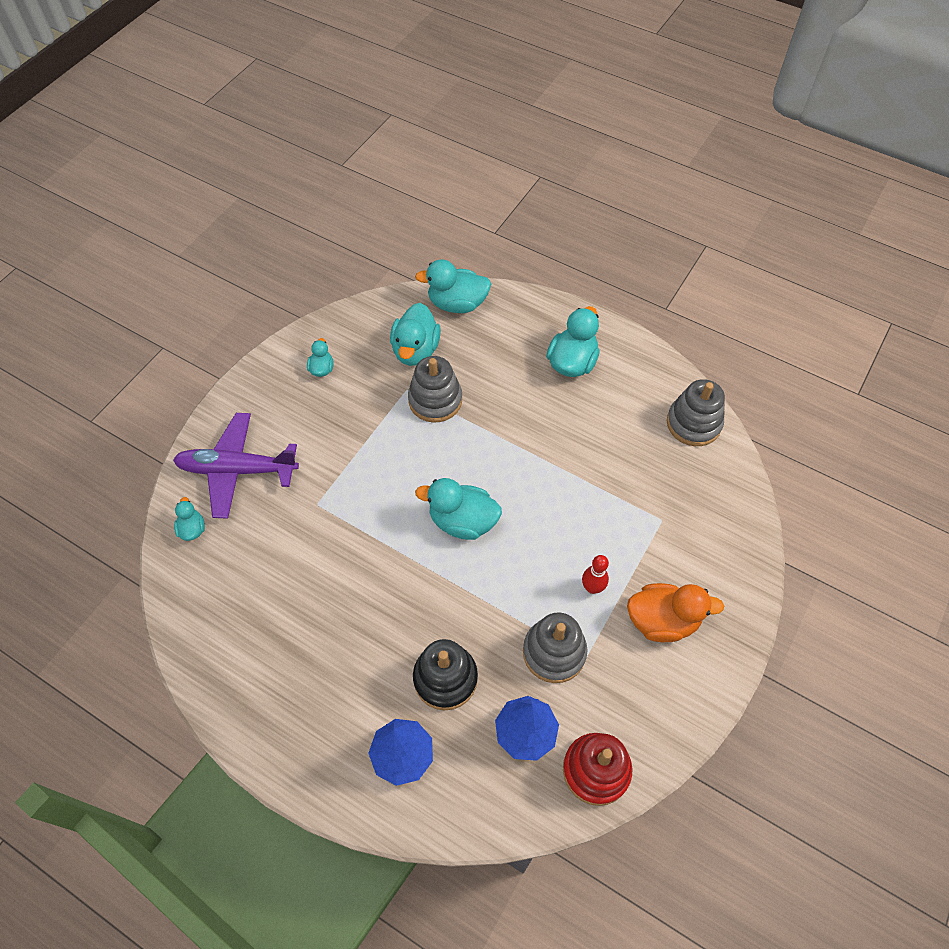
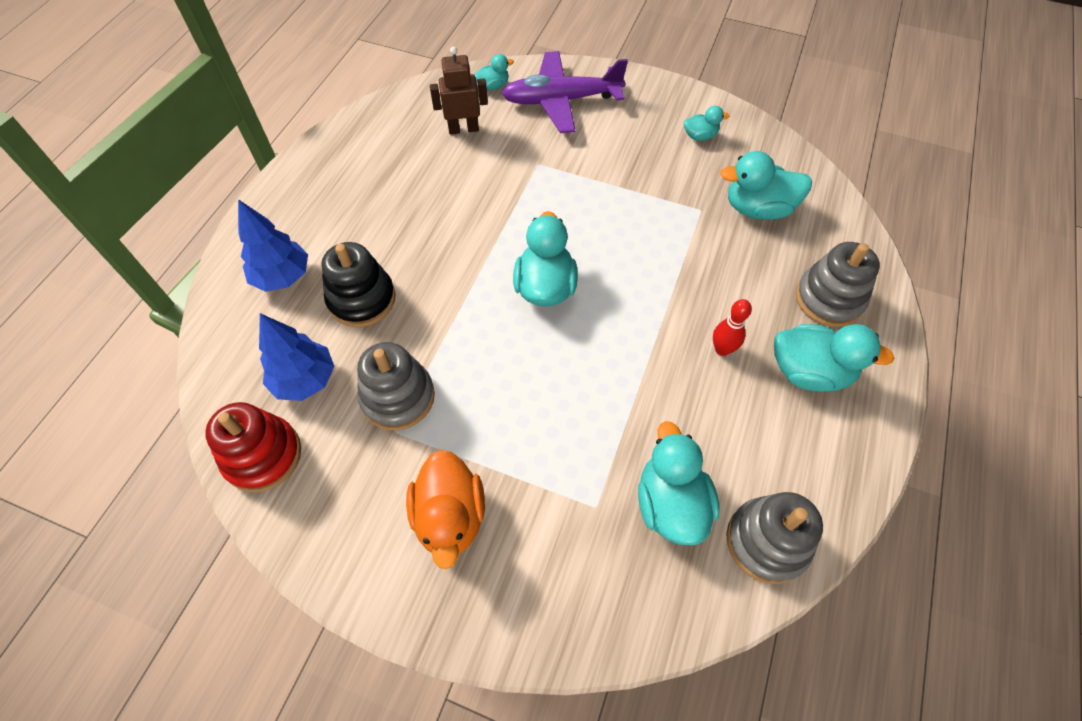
camera: 80 degrees right, 0 degrees up
(237, 470) = (561, 101): purple plane -> purple plane turned 90 degrees counterclockwise
(247, 565) = (463, 129): none -> brown robot
(435, 400) = (696, 237): grey stacking toy -> grey stacking toy (828, 299)
(457, 304) = (844, 236): turquoise duck -> turquoise duck (670, 503)
(592, 587) = (484, 429): red bowling pin -> red bowling pin (722, 349)

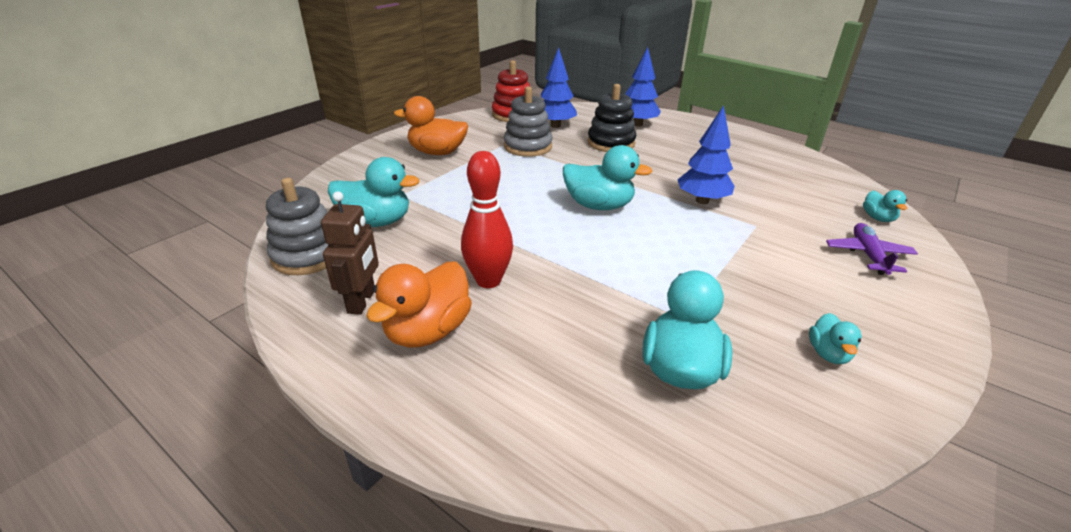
camera: 105 degrees right, 25 degrees down
(463, 129) = (802, 195): brown robot -> brown robot (362, 301)
(502, 202) = (702, 201): none -> blue tree
(561, 101) = (868, 255): purple plane -> purple plane, size x0.58
(722, 349) = (488, 281): red bowling pin -> red bowling pin, size x1.61
(809, 372) = (428, 331): turquoise duck -> orange duck
(828, 299) = (511, 385): grey stacking toy -> none

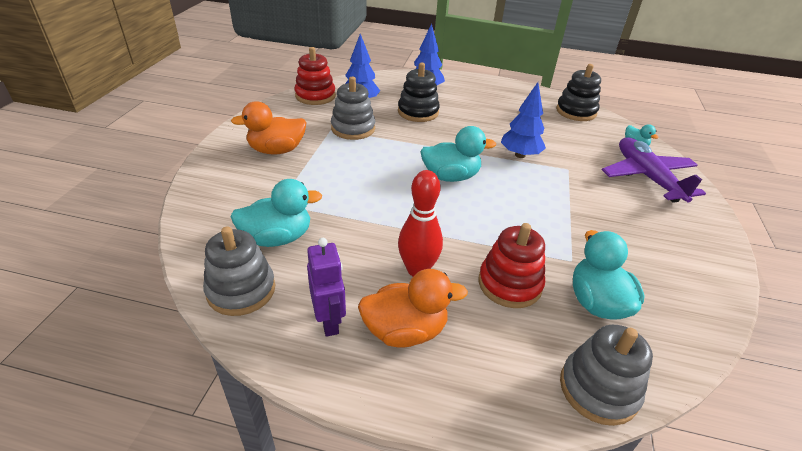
camera: 25 degrees left, 5 degrees up
(362, 301) = (329, 321): brown robot -> purple robot
(428, 331) = (405, 331): orange duck -> orange duck turned 105 degrees counterclockwise
(582, 320) = (509, 284): none -> red stacking toy
(605, 459) = (598, 389): none -> grey stacking toy
(816, 171) = (576, 111): none -> black stacking toy
(828, 353) = (670, 261): turquoise duck -> none
(868, 255) = (647, 177): purple plane -> purple plane, size x1.72

